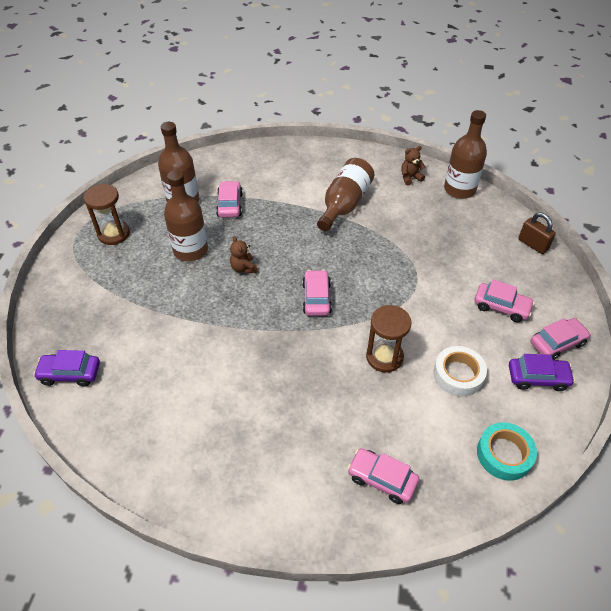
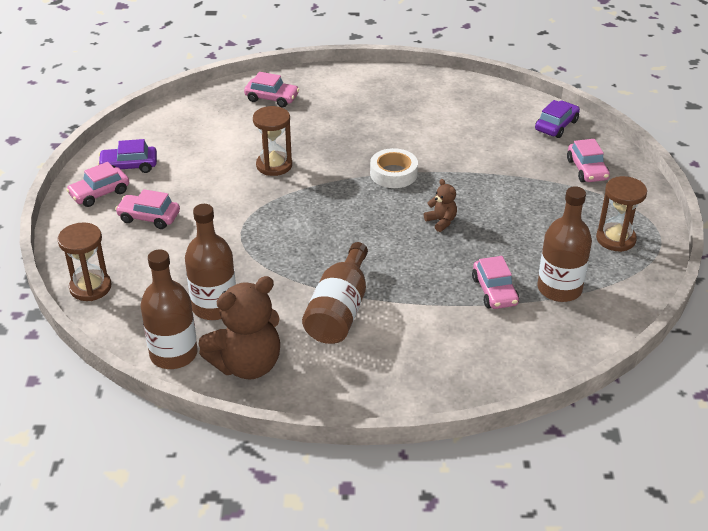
camera: 170 degrees right, 10 degrees down
(70, 374) = (556, 125): purple car -> purple car turned 45 degrees counterclockwise
(190, 250) = (512, 232): brown bottle -> brown bottle (214, 306)
(316, 298) = (351, 203): pink car -> pink car (587, 169)
(410, 177) = (247, 364): brown teddy bear -> brown teddy bear, size x2.17
(458, 374) = (204, 161): white tape -> white tape (393, 173)
(504, 454) = (173, 119): turquoise tape -> none
(533, 244) = (90, 287): brown padlock -> brown hourglass

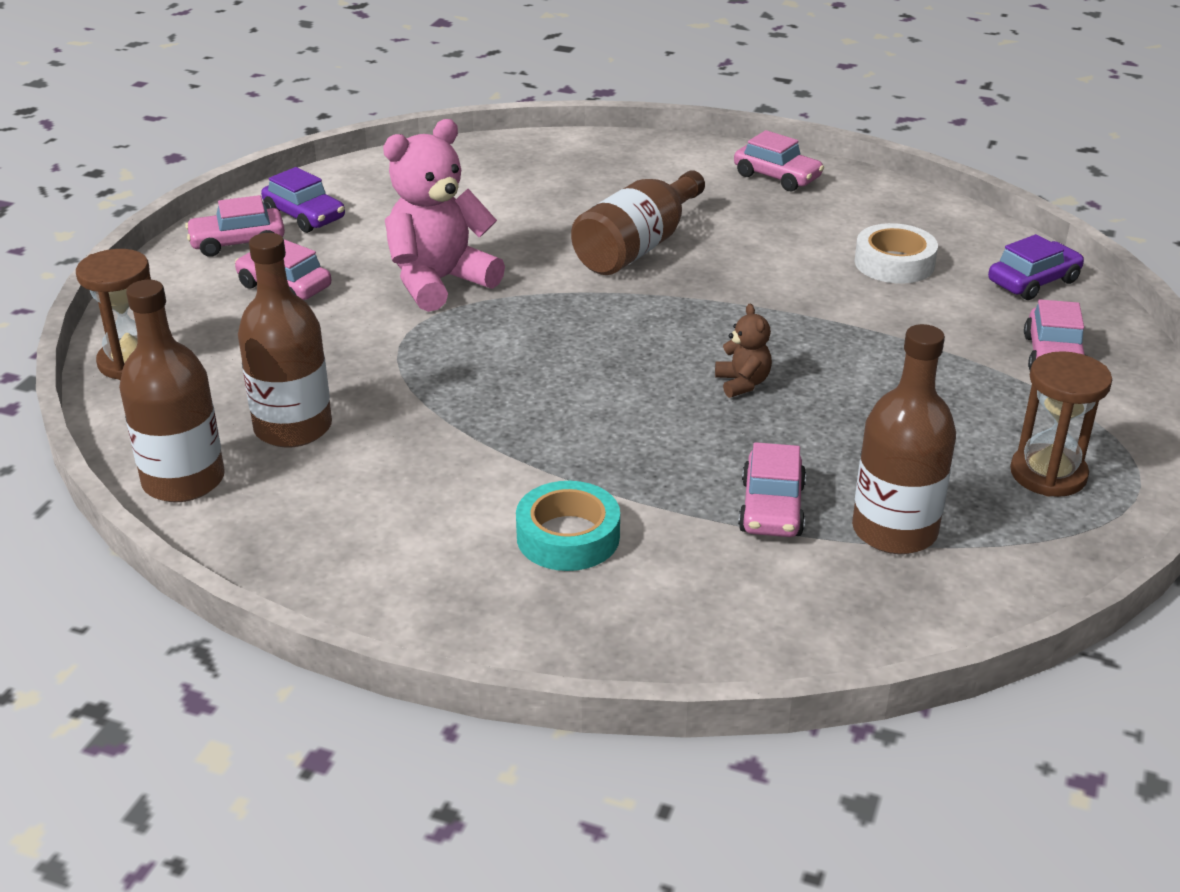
camera: 20 degrees right, 5 degrees down
(129, 166) = (305, 216): purple car -> purple car turned 150 degrees counterclockwise
(239, 194) = (439, 282): none -> pink teddy bear
(247, 364) = (283, 523): brown teddy bear -> none
(272, 98) = (578, 166): pink car -> pink car (777, 177)
(274, 165) = (520, 254): brown hourglass -> none
(339, 310) = (485, 478): brown bottle -> brown bottle (637, 247)
(393, 173) = (705, 300): white tape -> white tape (894, 263)
(402, 333) = (568, 536): none -> turquoise tape

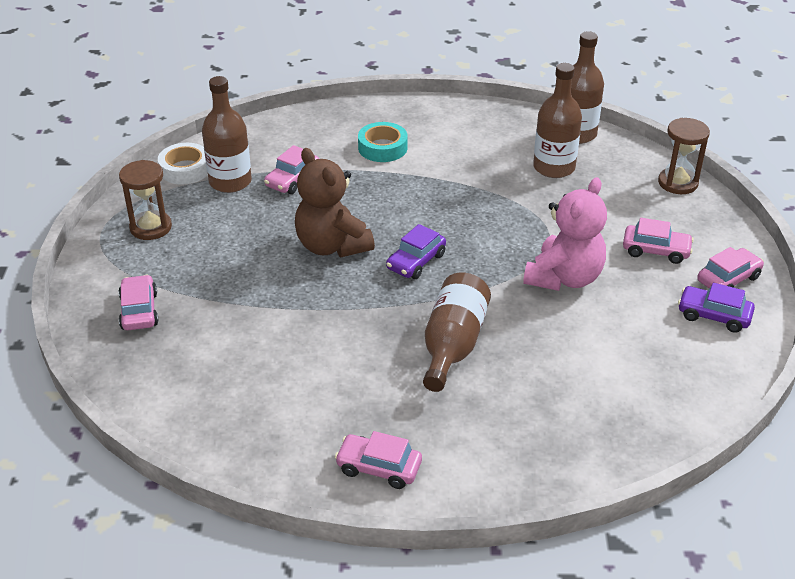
camera: 160 degrees right, 5 degrees up
(742, 383) = (332, 246): brown teddy bear -> brown teddy bear, size x2.17
(772, 508) = (292, 180): pink car -> pink car turned 135 degrees counterclockwise
(894, 263) = (255, 376): white tape -> white tape (185, 169)
(1033, 281) = (147, 381): purple car -> purple car (416, 262)

